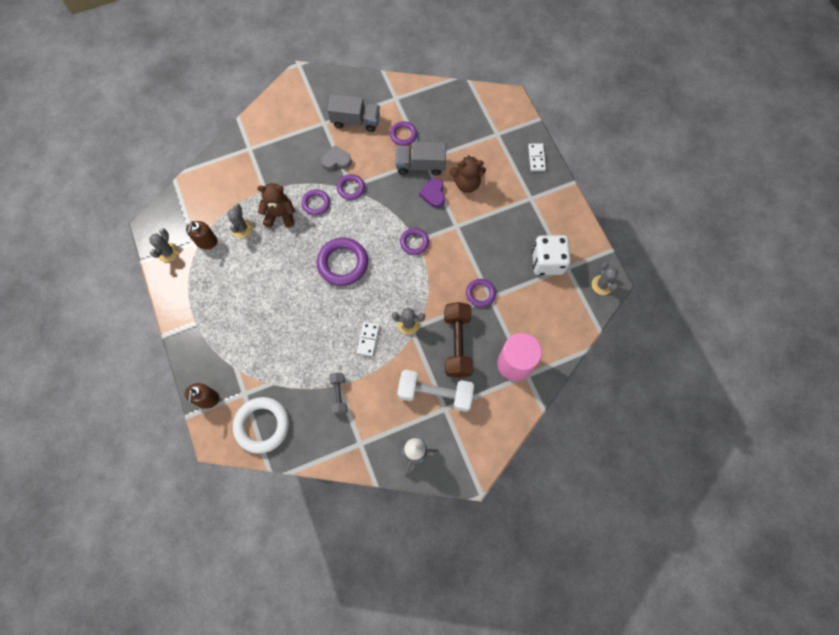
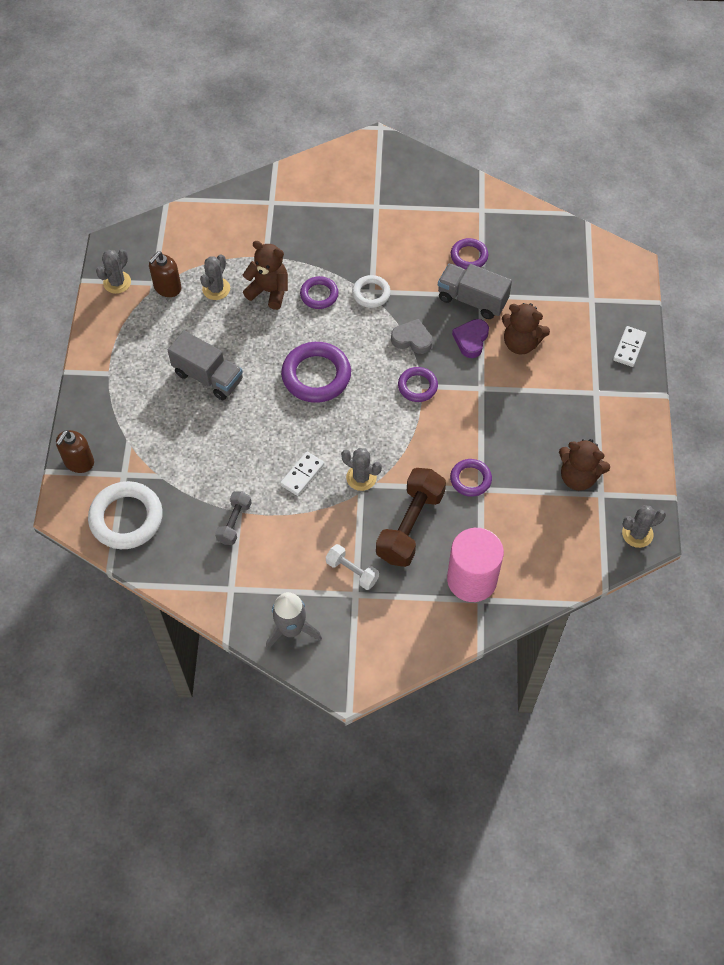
camera: 25 degrees right, 10 degrees down
(336, 161) = (369, 255): grey heart -> grey heart (412, 339)
(351, 188) = (371, 293): purple ring -> white ring
(355, 121) = (417, 218): grey truck -> grey truck (208, 377)
(435, 393) = (352, 571): white dumbbell -> white dumbbell, size x0.54
(547, 262) = (578, 477): white dice -> brown teddy bear
(602, 285) = (637, 534): grey cactus -> grey cactus turned 60 degrees clockwise

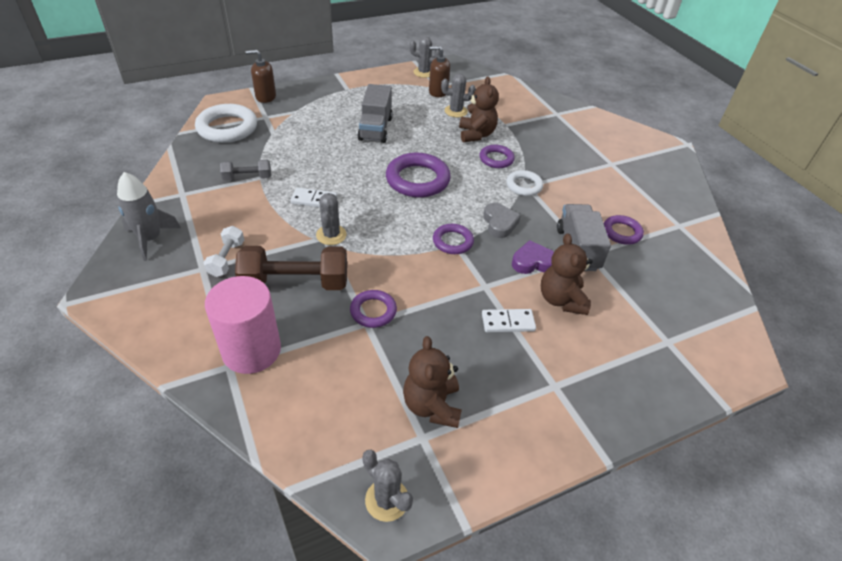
camera: 60 degrees right, 15 degrees down
(629, 347) = (640, 399): white domino -> white domino (508, 322)

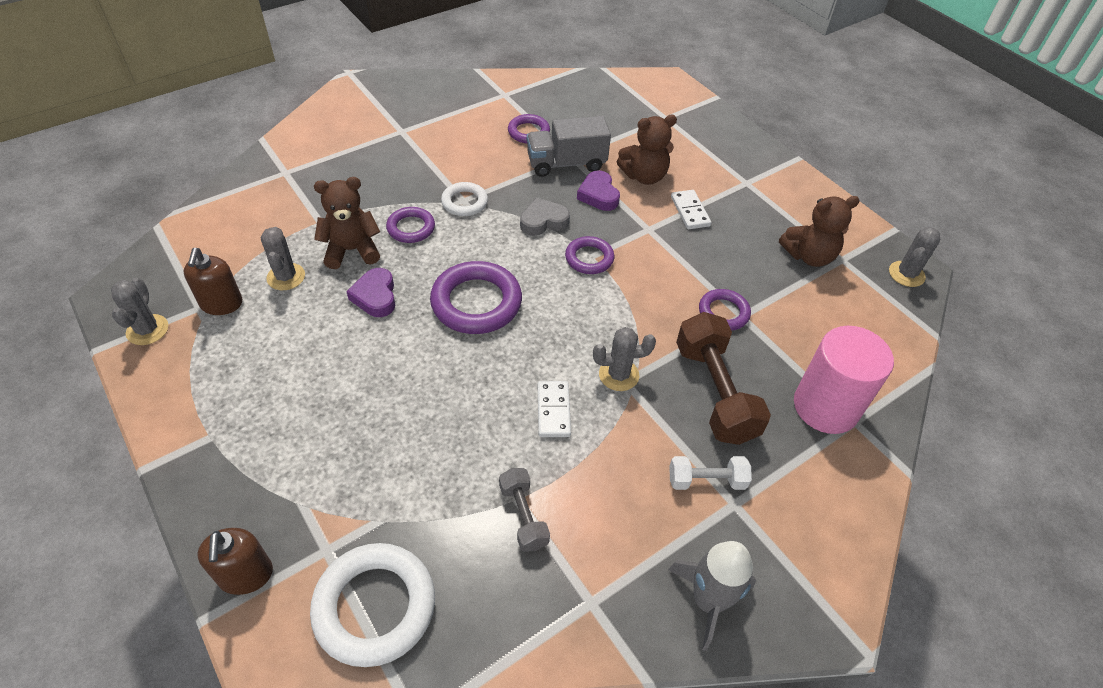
camera: 100 degrees left, 5 degrees up
(375, 129) = (350, 370): grey truck -> none
(432, 141) = (375, 296): none -> purple heart

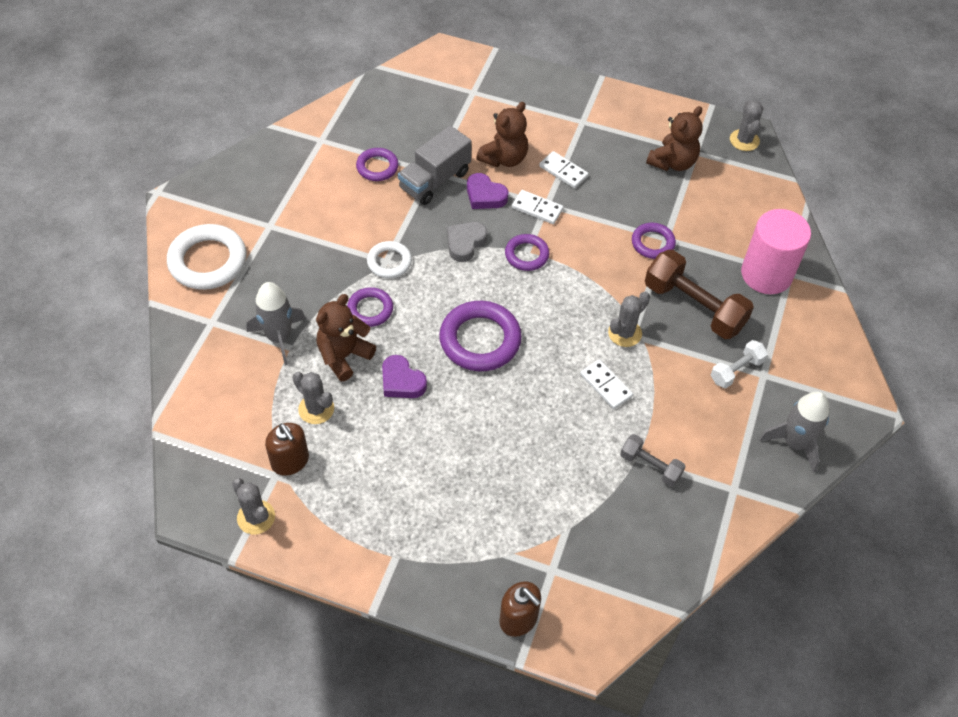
camera: 35 degrees left, 5 degrees up
(320, 209) = (279, 337): none -> grey rocket
(375, 606) = (615, 579): white ring -> white ring (208, 261)
(636, 228) = (537, 208): none -> white domino

